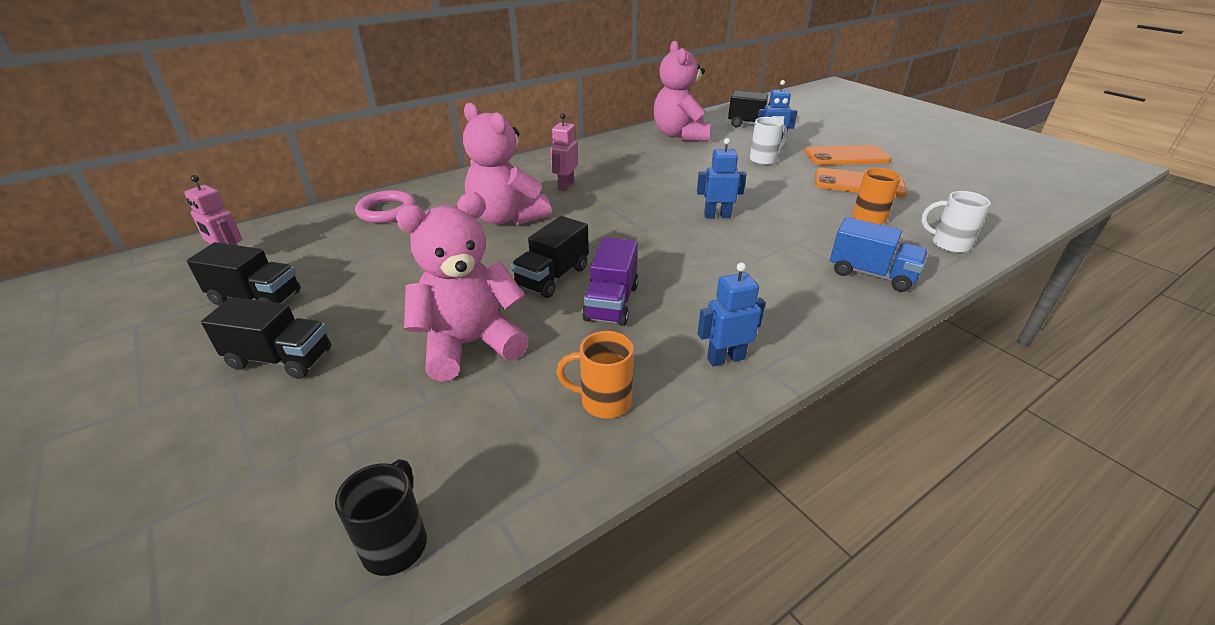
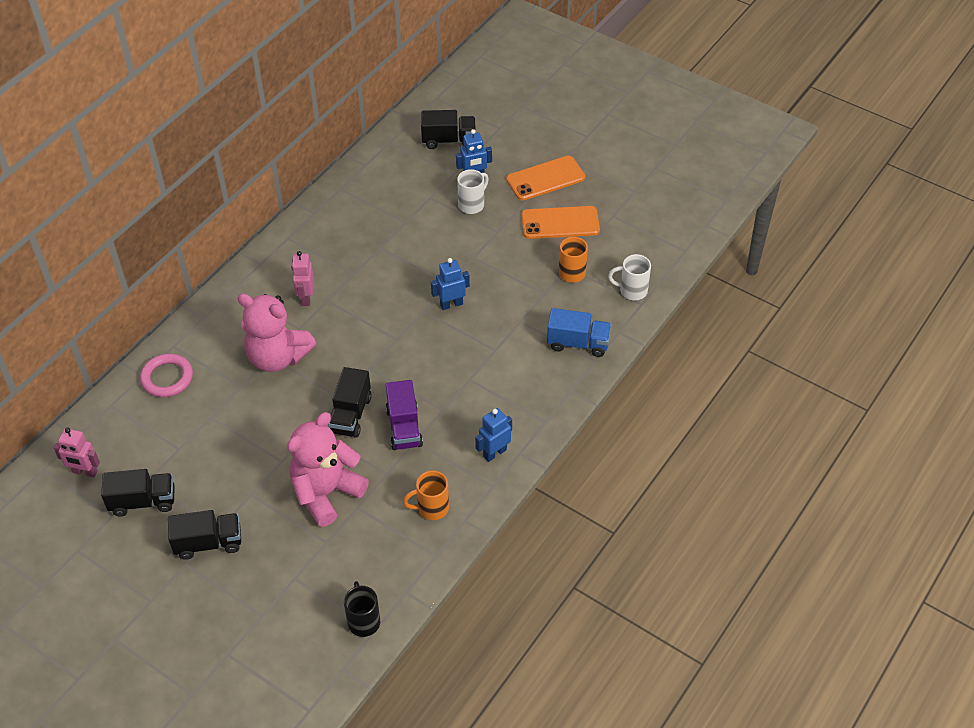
camera: 20 degrees left, 15 degrees up
(680, 135) = (381, 180): pink teddy bear -> none

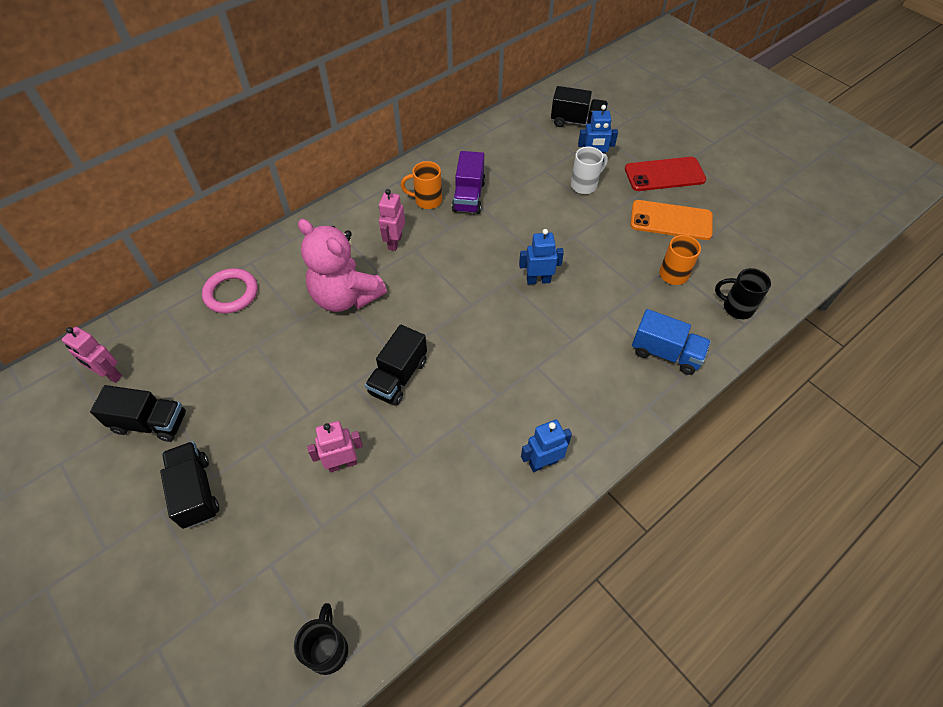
camera: 15 degrees right, 5 degrees up
(208, 543) = (195, 491): black truck -> black truck turned 120 degrees counterclockwise
(326, 493) = (342, 463): pink teddy bear -> pink robot
(404, 427) = (451, 406): purple truck -> purple truck (469, 196)
(431, 508) = (453, 515): orange mug -> orange mug (427, 200)
(545, 178) = (664, 174): orange phone -> red phone
(632, 291) = (736, 307): white mug -> black mug

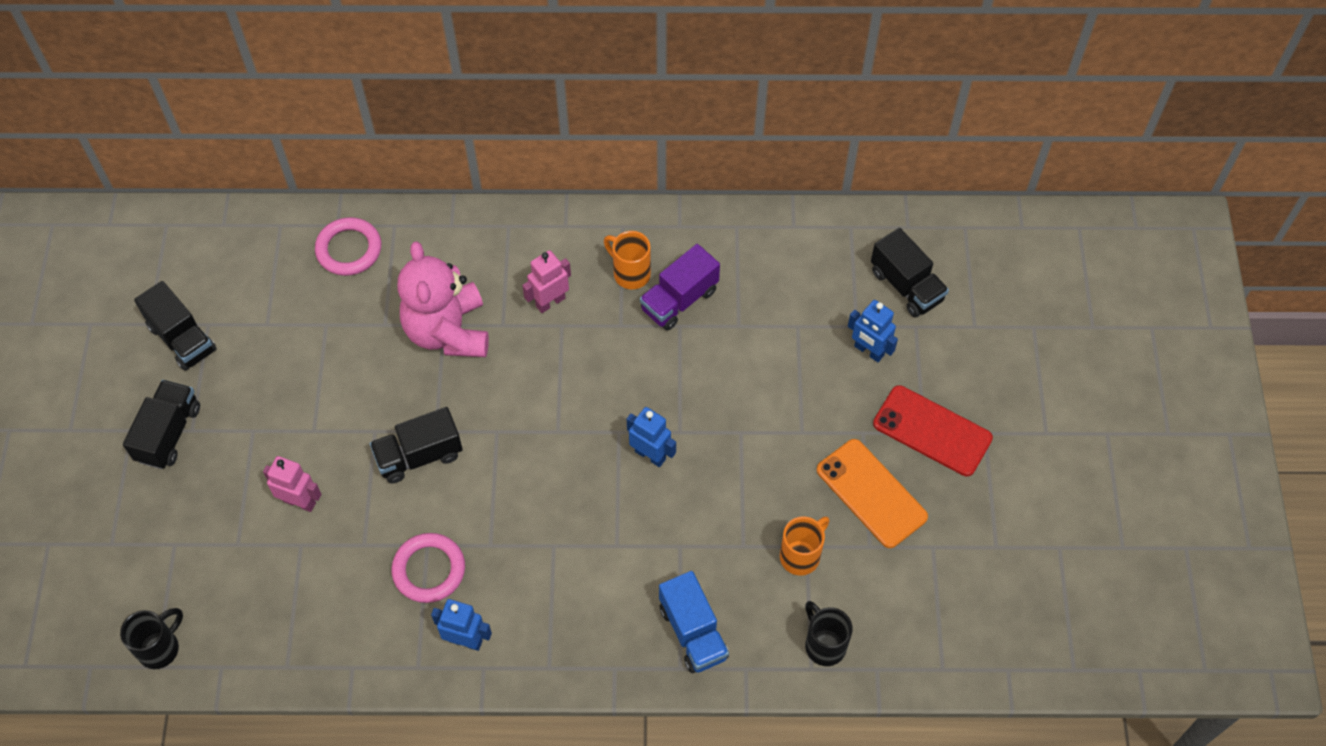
camera: 40 degrees right, 5 degrees up
(109, 374) = (185, 262): pink robot -> none
(475, 439) = (429, 570): none -> pink ring
(585, 185) = (823, 377): white mug -> none

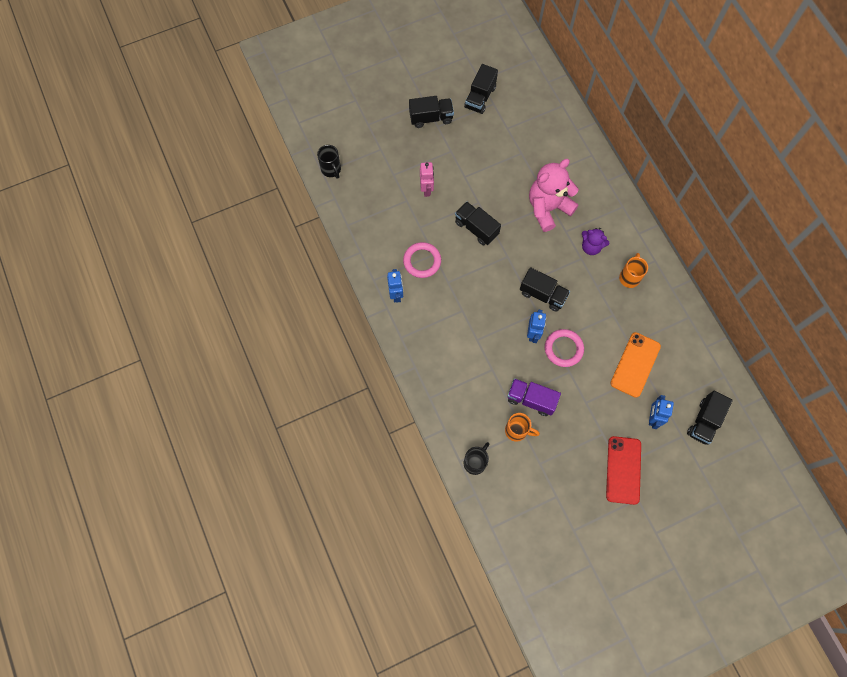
camera: 65 degrees right, 10 degrees up
(160, 648) = (331, 170): black mug -> black mug turned 45 degrees clockwise
(349, 249) = (567, 142): pink ring -> pink ring (563, 349)
(550, 302) = (591, 247): pink robot -> purple teddy bear
(592, 409) = (542, 294): none -> black truck
(679, 300) = (628, 308): purple truck -> purple truck (531, 399)
(693, 632) = (450, 396): blue truck -> none
(871, 493) = (570, 452): orange phone -> orange phone (635, 364)

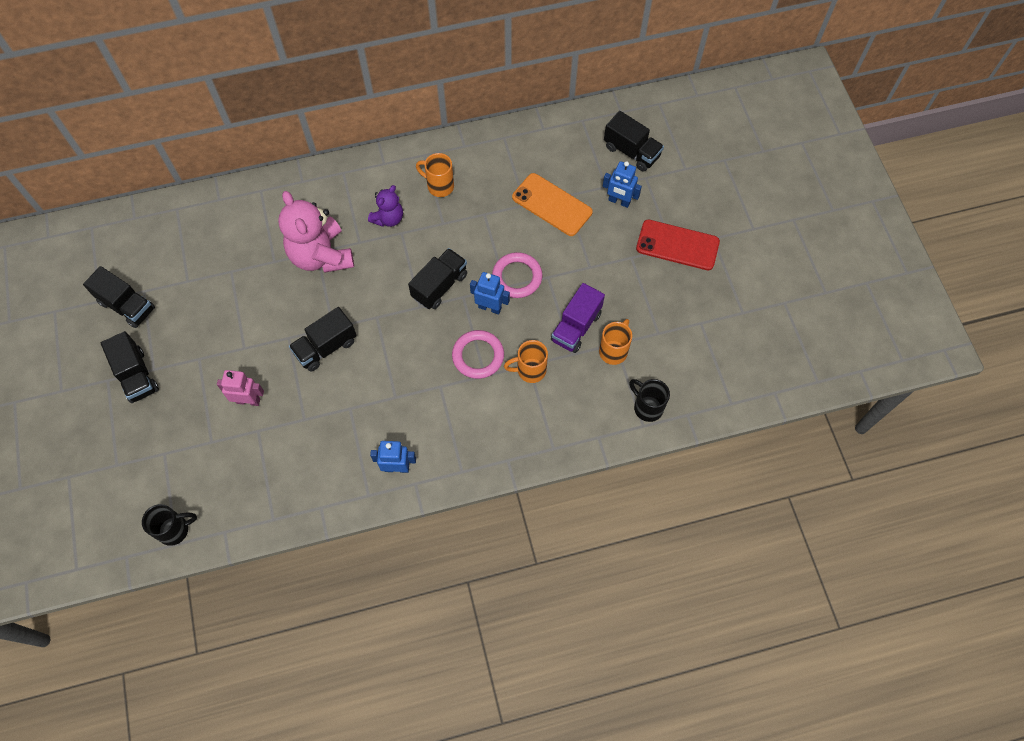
camera: 80 degrees left, 5 degrees down
(422, 261) = (356, 425): pink ring -> pink ring (478, 356)
(431, 118) = (136, 375): black truck -> black truck turned 150 degrees clockwise
(487, 371) = (530, 370): none -> orange mug

